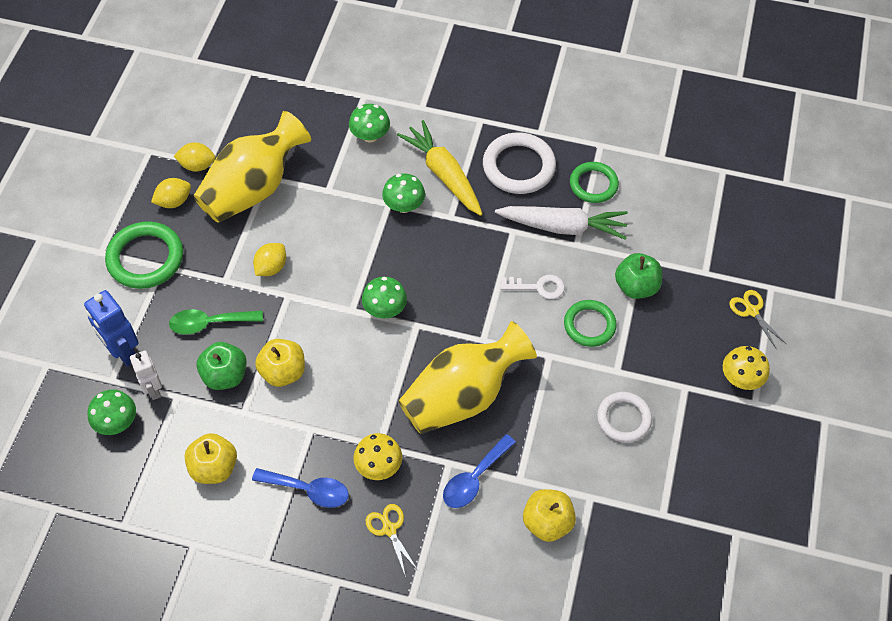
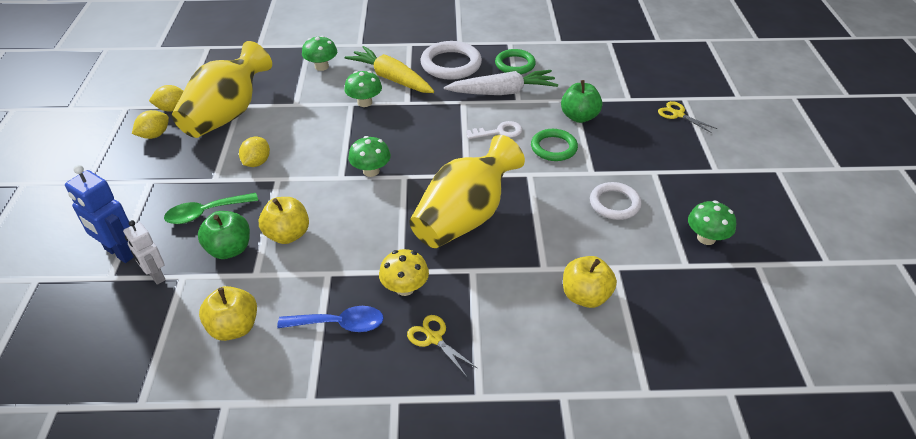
camera: 15 degrees left, 15 degrees down
(117, 422) = (120, 312): green mushroom -> green mushroom (706, 238)
(145, 258) = (133, 178): green ring -> none
(474, 478) = (501, 277): blue spoon -> none
(741, 378) = (695, 157): yellow mushroom -> none

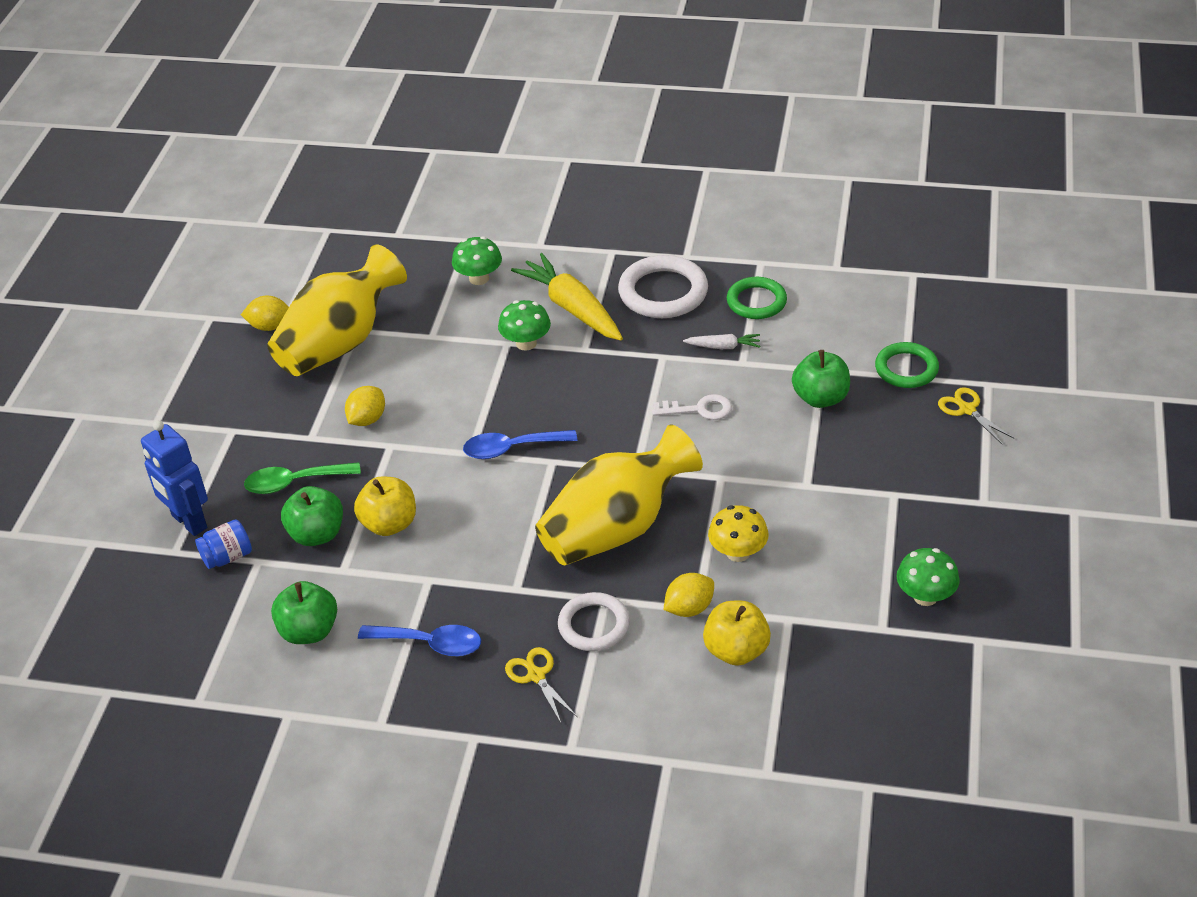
camera: 15 degrees right, 0 degrees up
(154, 135) = (243, 364): yellow lemon -> yellow lemon (689, 608)
(156, 276) = (227, 557): white robot -> blue jar
(234, 327) = (309, 631): yellow apple -> green apple
(371, 171) = (511, 448): green mushroom -> blue spoon
(405, 288) = (517, 610): yellow mushroom -> yellow mushroom (738, 552)
(502, 92) = (723, 347): white carrot -> white carrot, size x0.47
(553, 148) = (767, 442): green ring -> green ring (906, 369)
(614, 203) = (821, 533): white ring -> white ring (594, 625)

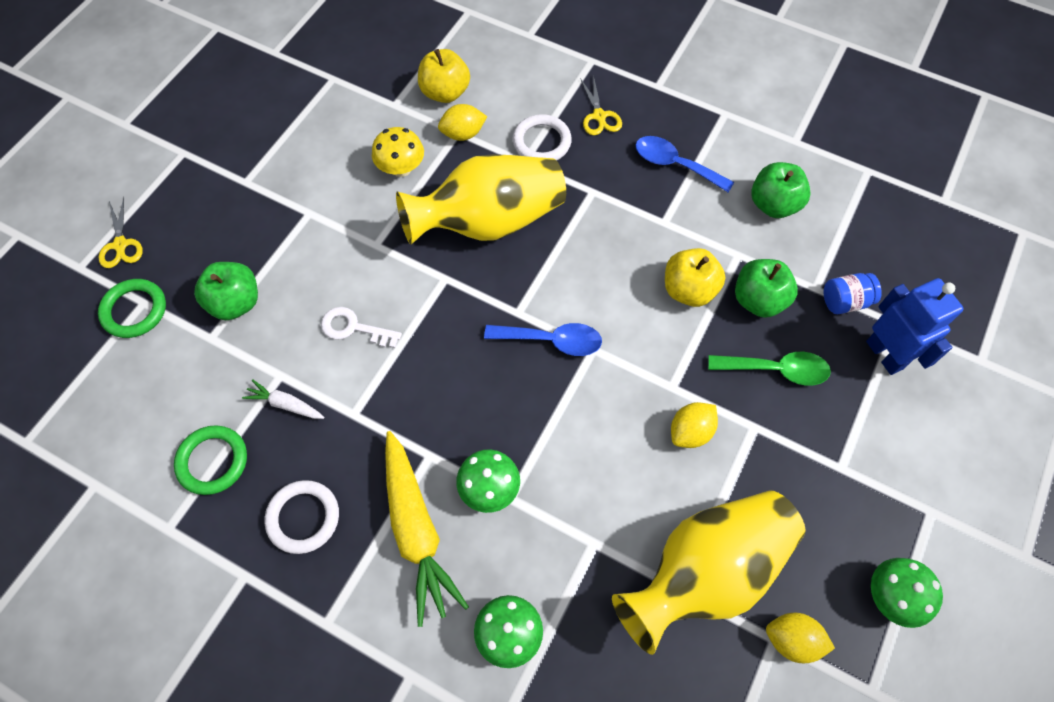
camera: 165 degrees left, 20 degrees up
(663, 292) = (303, 518): white ring -> white ring, size x0.66
(925, 596) = (286, 92): green mushroom -> green mushroom (892, 596)

